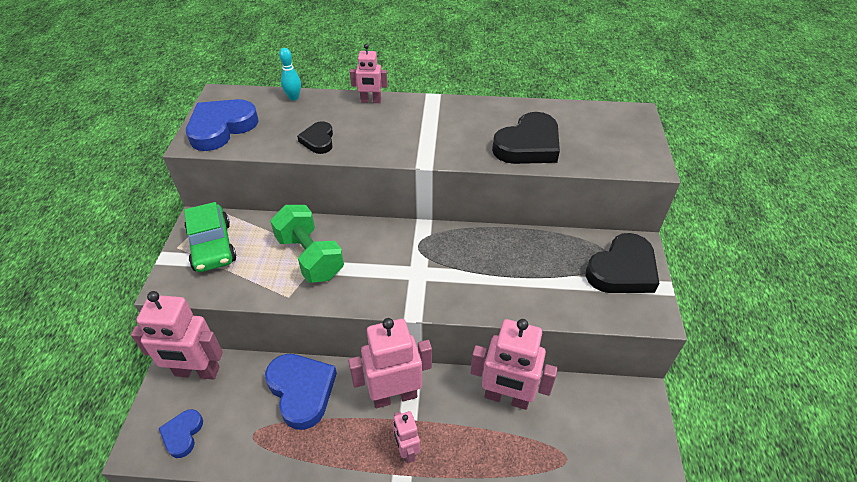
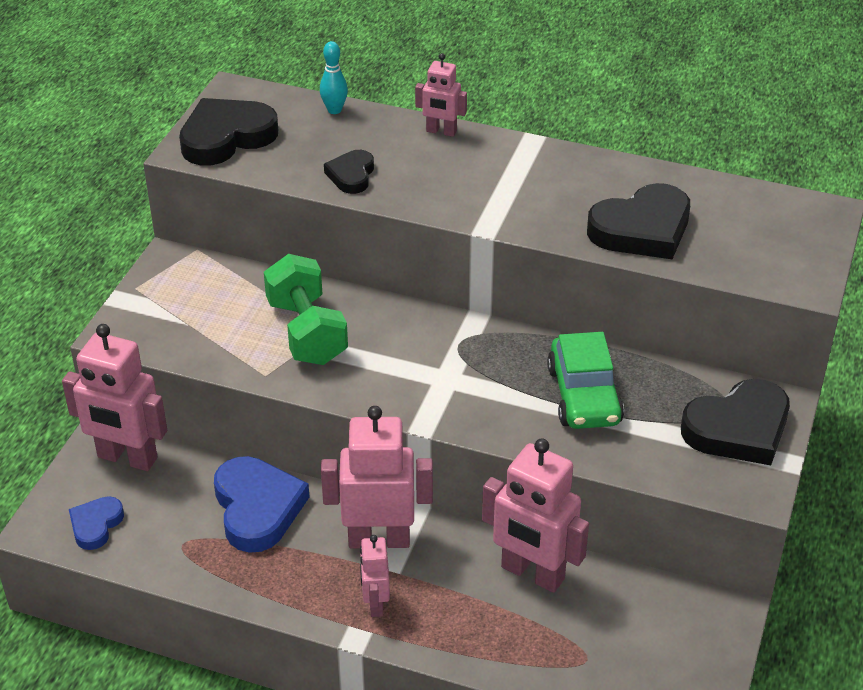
camera: 15 degrees right, 5 degrees down
(212, 246) = (181, 295): green car -> green car (584, 395)
(221, 128) = (226, 137): blue heart -> black heart

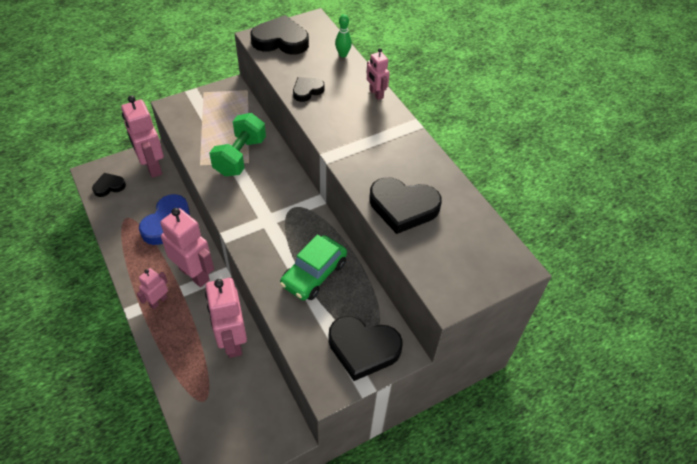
camera: 40 degrees right, 10 degrees up
(96, 525) = (109, 186): blue heart -> black heart
(334, 110) = (343, 54): turquoise bowling pin -> green bowling pin

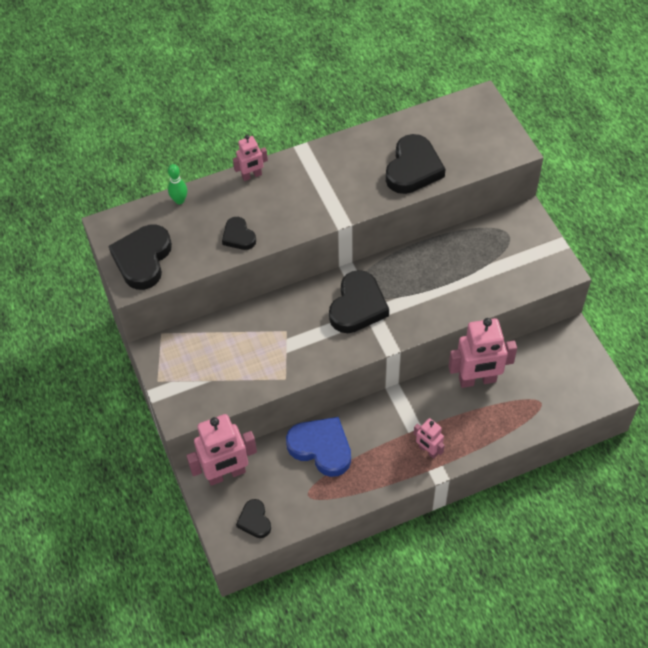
camera: 80 degrees left, 5 degrees up
(194, 274) = (394, 418): pink robot -> none
(240, 157) = (277, 339): green dumbbell -> none
(314, 274) = (442, 275): green car -> none
(363, 349) = (523, 242): black heart -> black heart (357, 306)

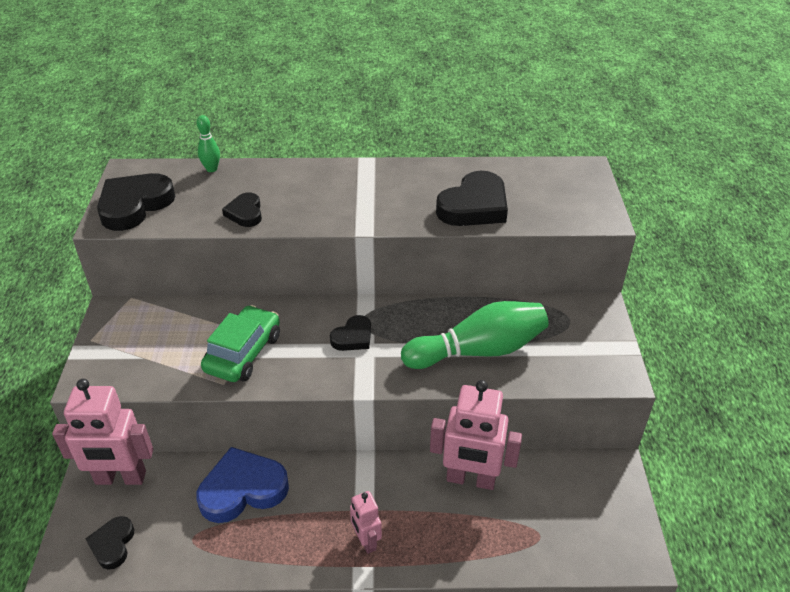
camera: 20 degrees right, 15 degrees down
(252, 176) = (298, 168): pink robot -> none
(284, 349) = (243, 353): none -> green car
(321, 448) = (242, 489): blue heart -> blue heart turned 75 degrees counterclockwise
(357, 306) = (353, 337): black heart -> black heart, size x0.56
(455, 285) = (478, 351): none -> green bowling pin

